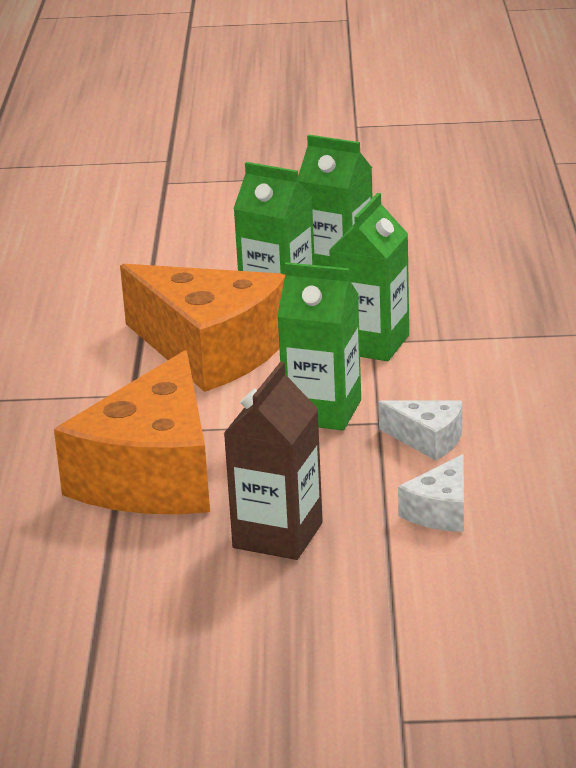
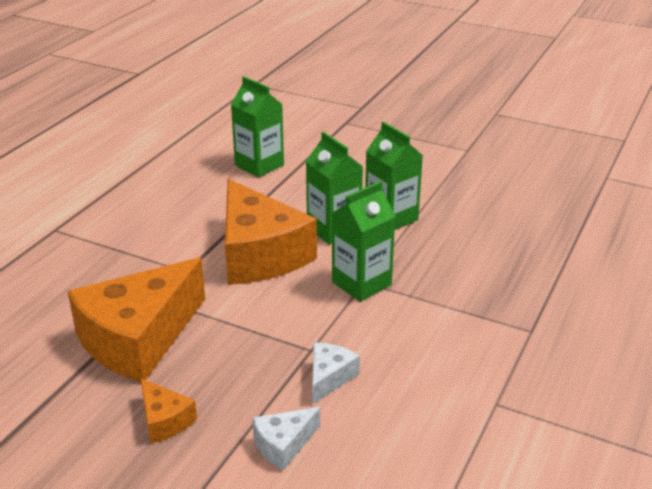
camera: 25 degrees right, 5 degrees up
(277, 535) = (164, 420): brown carton -> orange cheese
(322, 411) = (283, 327): green carton -> green carton (259, 165)
(428, 439) = (329, 378): white cheese -> white cheese turned 120 degrees counterclockwise

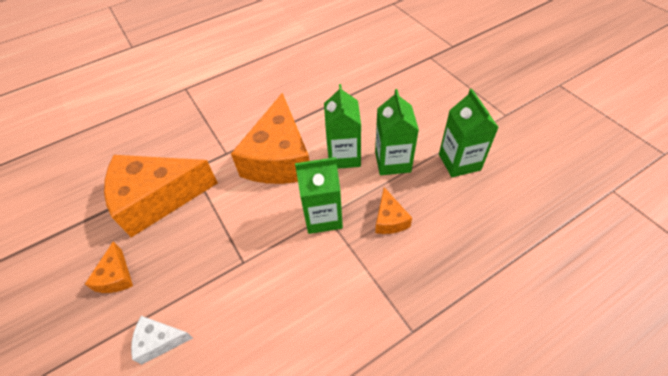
camera: 35 degrees right, 20 degrees up
(259, 165) = (340, 77): green carton -> green carton (459, 162)
(329, 378) = (233, 296): white cheese -> none
(432, 262) = (389, 219): none -> orange cheese

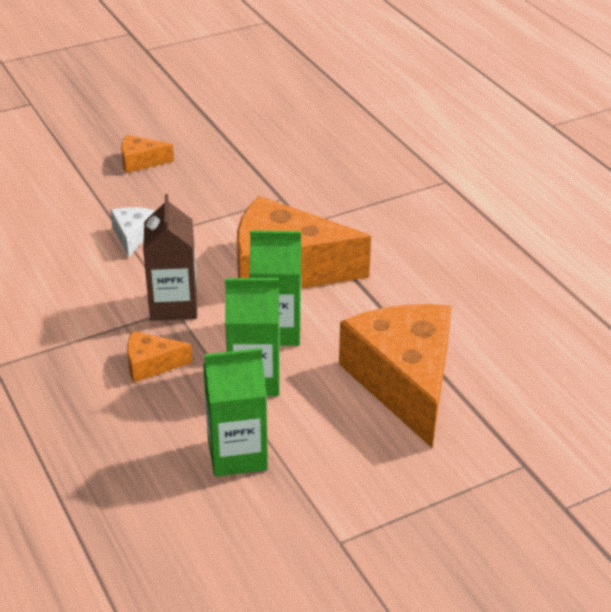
camera: 90 degrees right, 15 degrees down
(157, 199) = (238, 177): orange cheese -> orange cheese (404, 382)
(160, 341) = (58, 195): white cheese -> white cheese (132, 236)
(323, 216) = (173, 305): green carton -> brown carton

